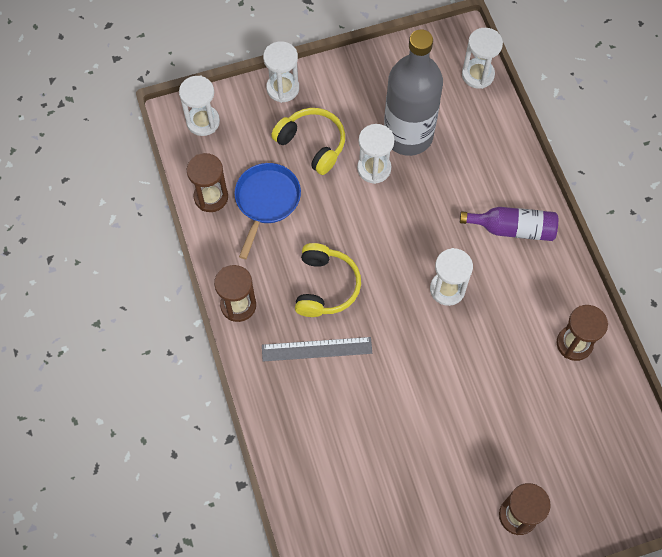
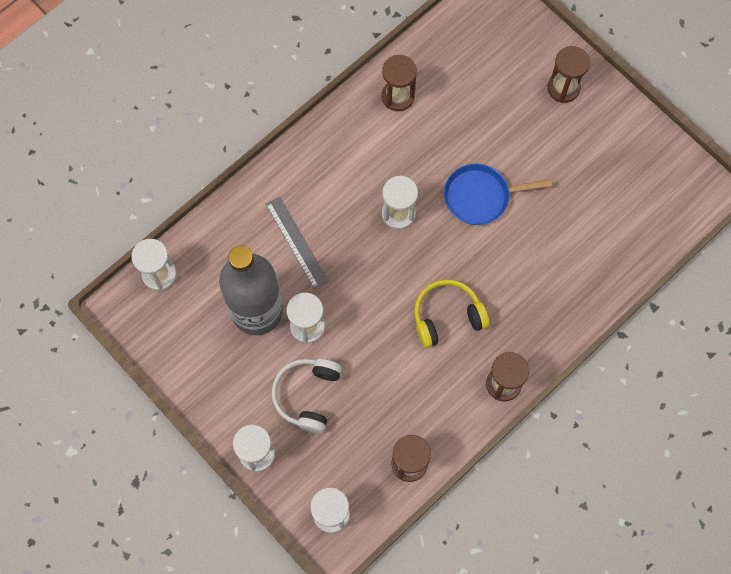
camera: 115 degrees left, 5 degrees up
(266, 201) = (388, 409): blue pan -> blue pan (480, 196)
(312, 144) = (307, 395): yellow headphones -> white headphones
(316, 349) = (509, 297): grey ruler -> grey ruler (297, 242)
(513, 228) = (312, 182): purple bottle -> none

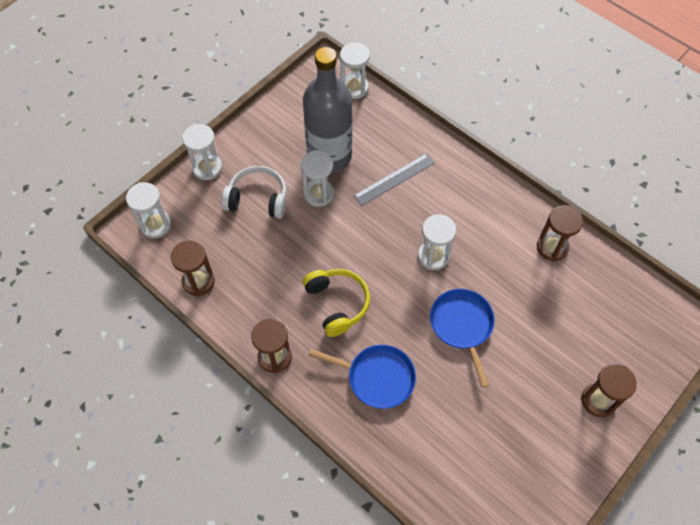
camera: 85 degrees right, 10 degrees down
(531, 285) = (377, 377): none -> blue pan

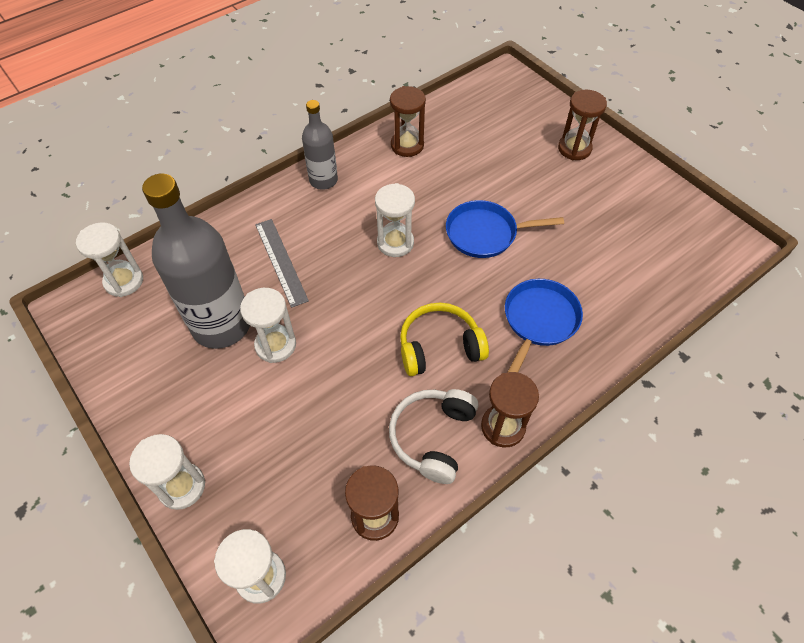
camera: 80 degrees left, 5 degrees down
(257, 199) = (260, 421): white headphones -> white headphones (433, 437)
(488, 190) = (323, 180): none -> grey bottle

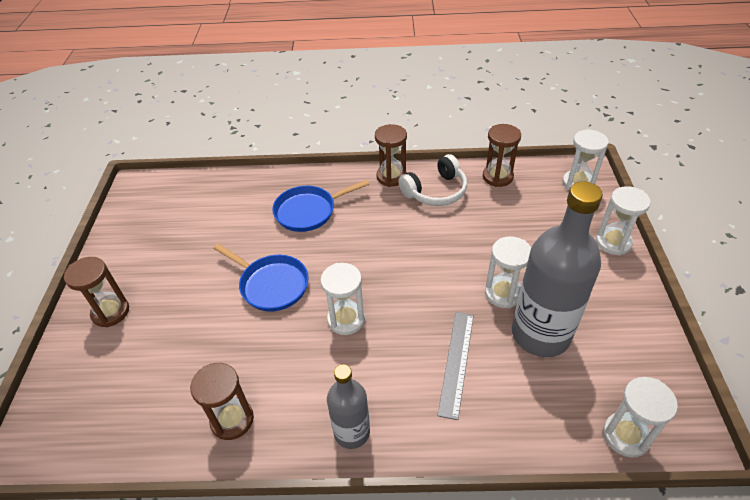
camera: 140 degrees left, 10 degrees down
(439, 347) = (386, 231): yellow headphones -> none

